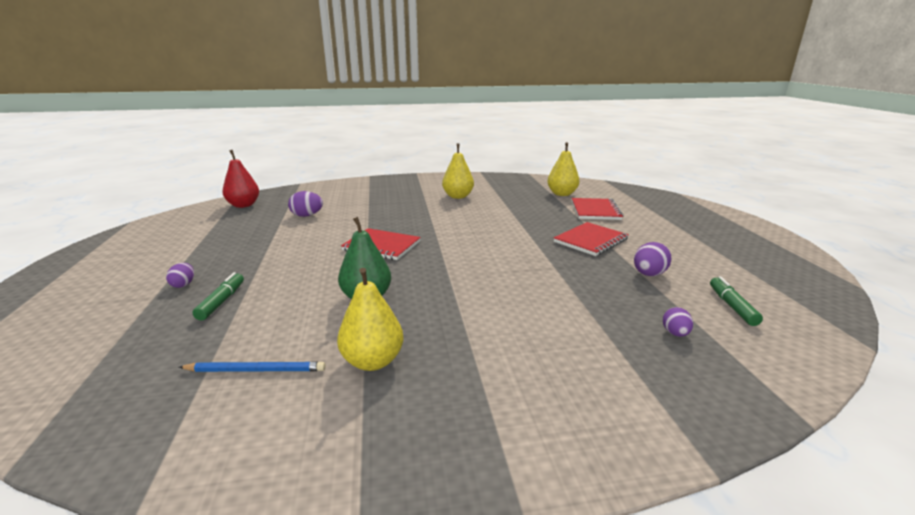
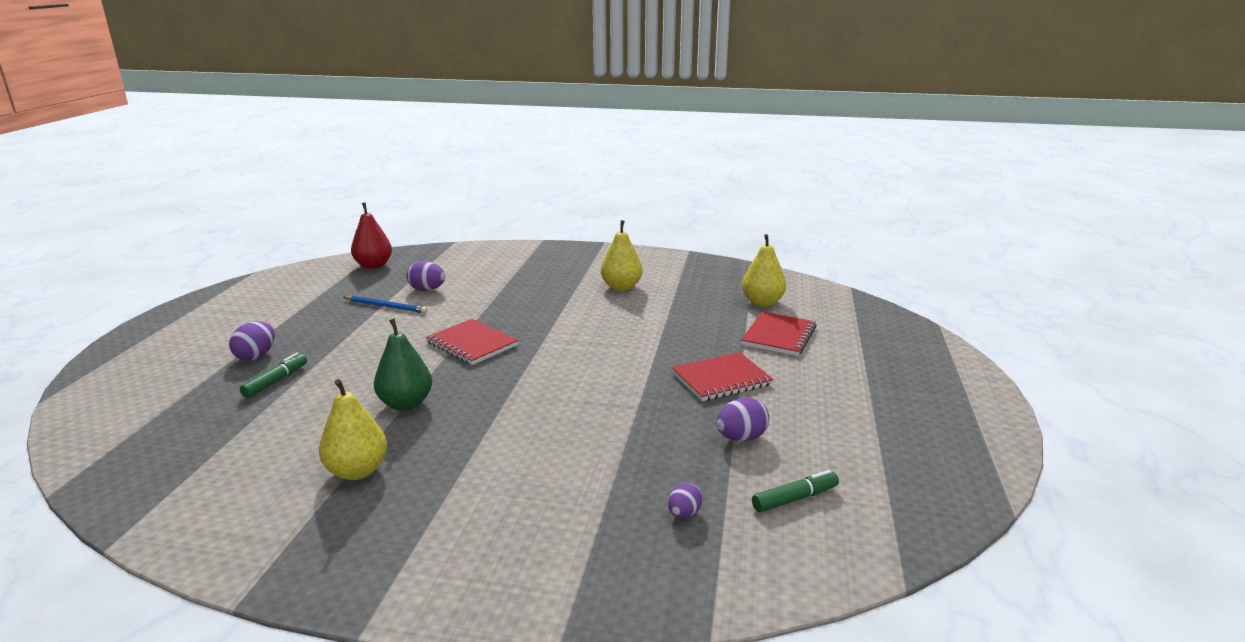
camera: 20 degrees right, 0 degrees up
(183, 284) = (256, 356): purple egg -> purple egg, size x1.54
(256, 370) = (258, 456): blue pencil -> blue pencil (386, 306)
(732, 306) = (795, 498): green marker -> green marker turned 45 degrees clockwise

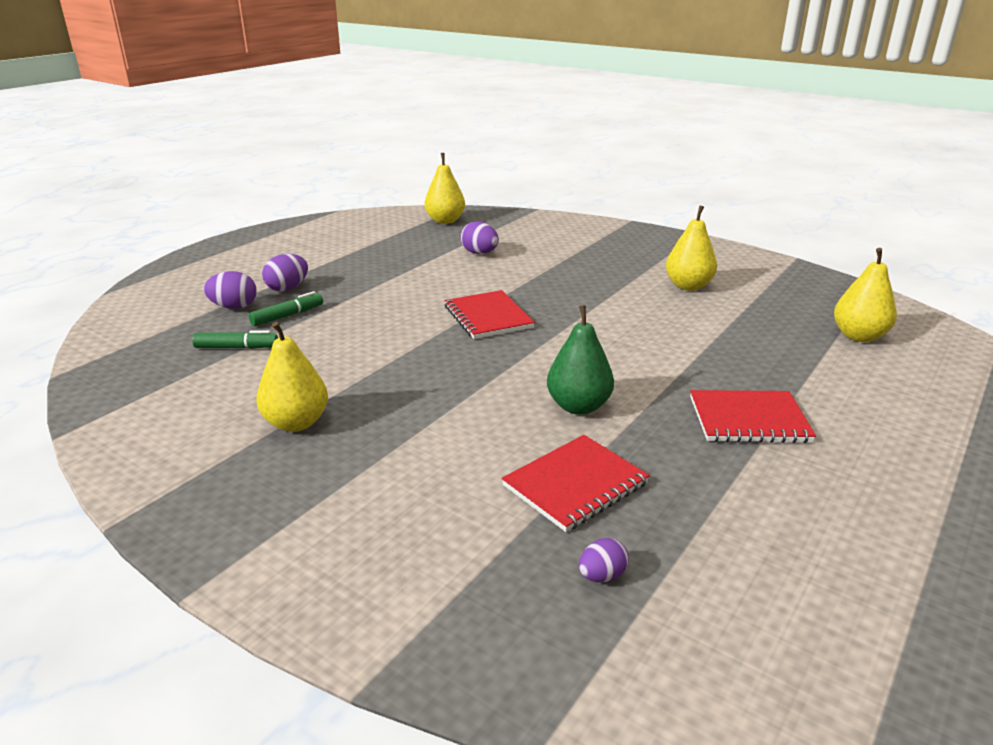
camera: 25 degrees right, 5 degrees up
(373, 266) = (445, 221): red pear -> yellow pear
(386, 306) = (430, 263): blue pencil -> none
(406, 404) = (385, 365): green pear -> green pear (578, 406)
(741, 438) = (731, 500): purple egg -> purple egg (234, 307)
(779, 336) = (858, 382): red notebook -> red notebook (575, 484)
(795, 498) = (760, 602): green marker -> green marker (237, 347)

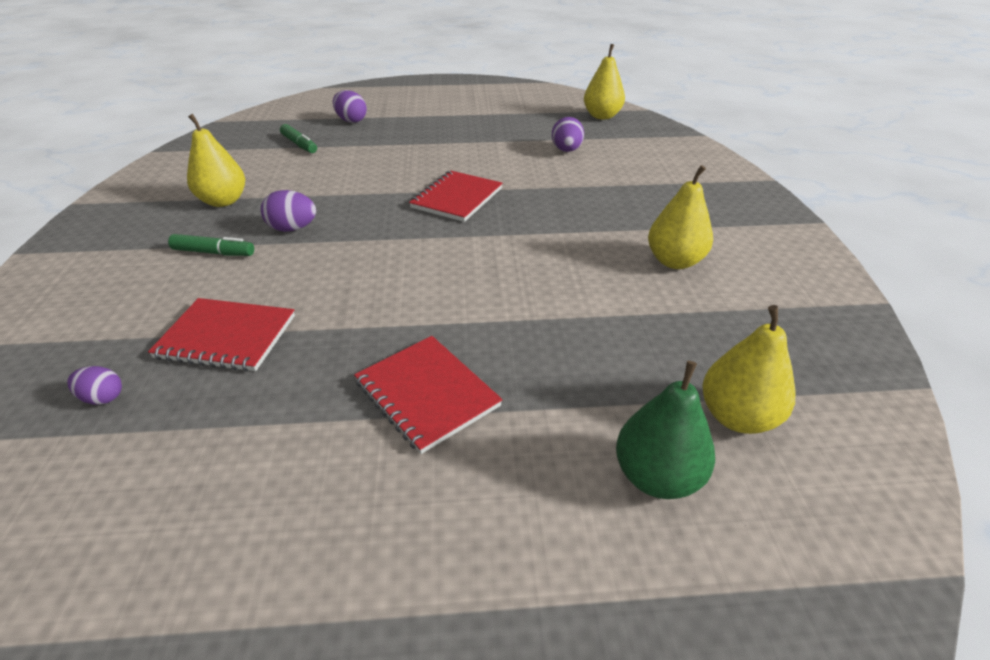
camera: 50 degrees right, 10 degrees up
(287, 288) = (399, 122): purple egg -> purple egg (292, 229)
(287, 316) = (361, 138): green marker -> green marker (214, 252)
(578, 406) = (353, 292): green pear -> green pear (657, 477)

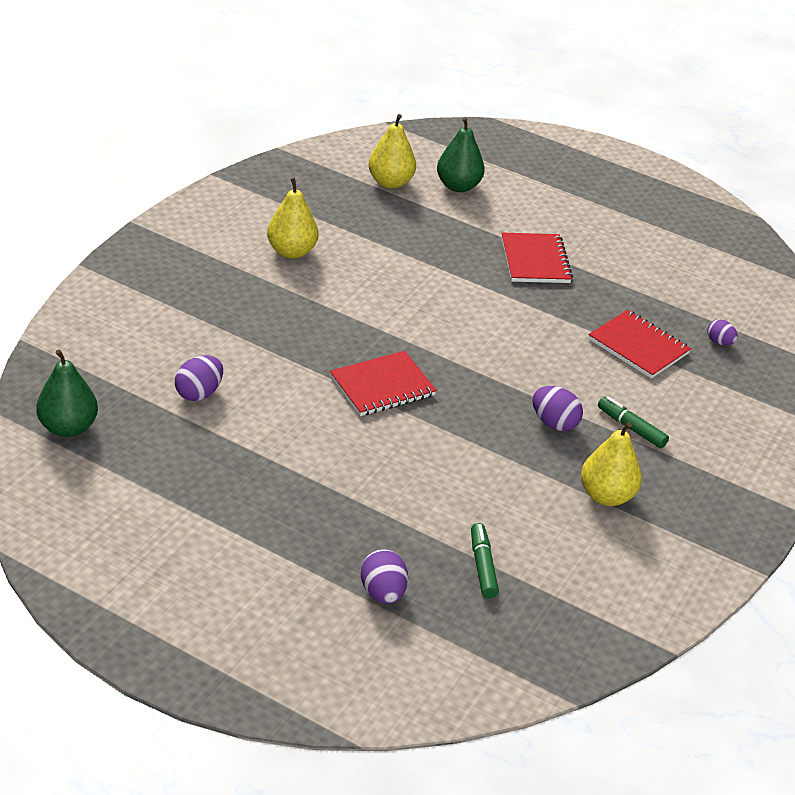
camera: 150 degrees left, 0 degrees up
(602, 116) = (68, 427): yellow pear -> green pear

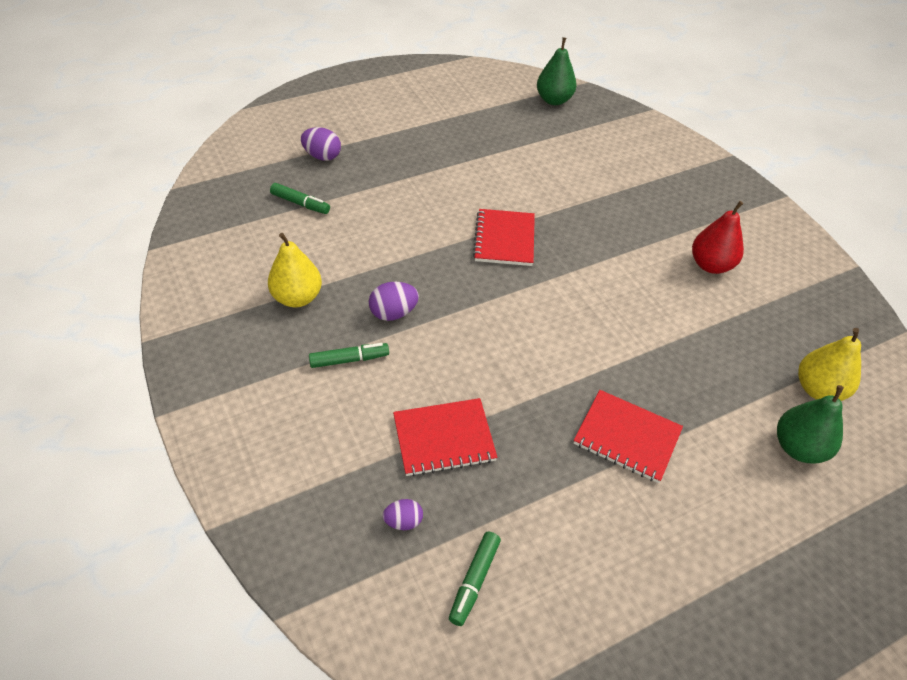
camera: 125 degrees right, 10 degrees up
(199, 393) = (553, 155): purple egg -> none
(291, 251) = (710, 265): yellow pear -> red pear
(717, 298) = (474, 581): none -> green marker

